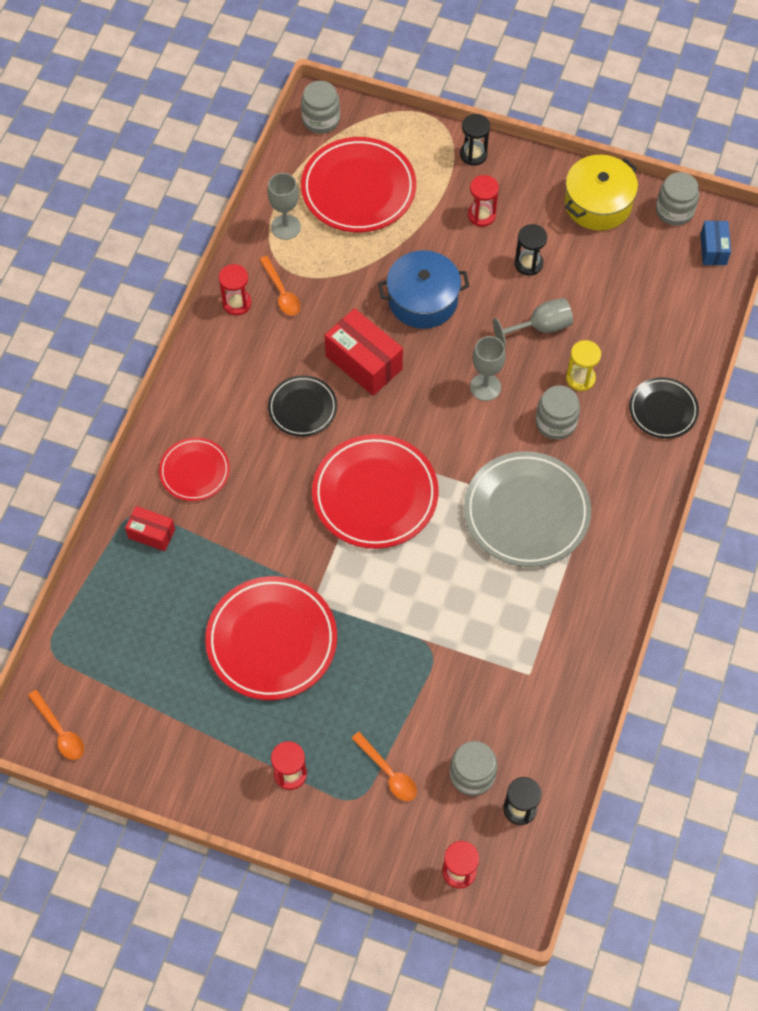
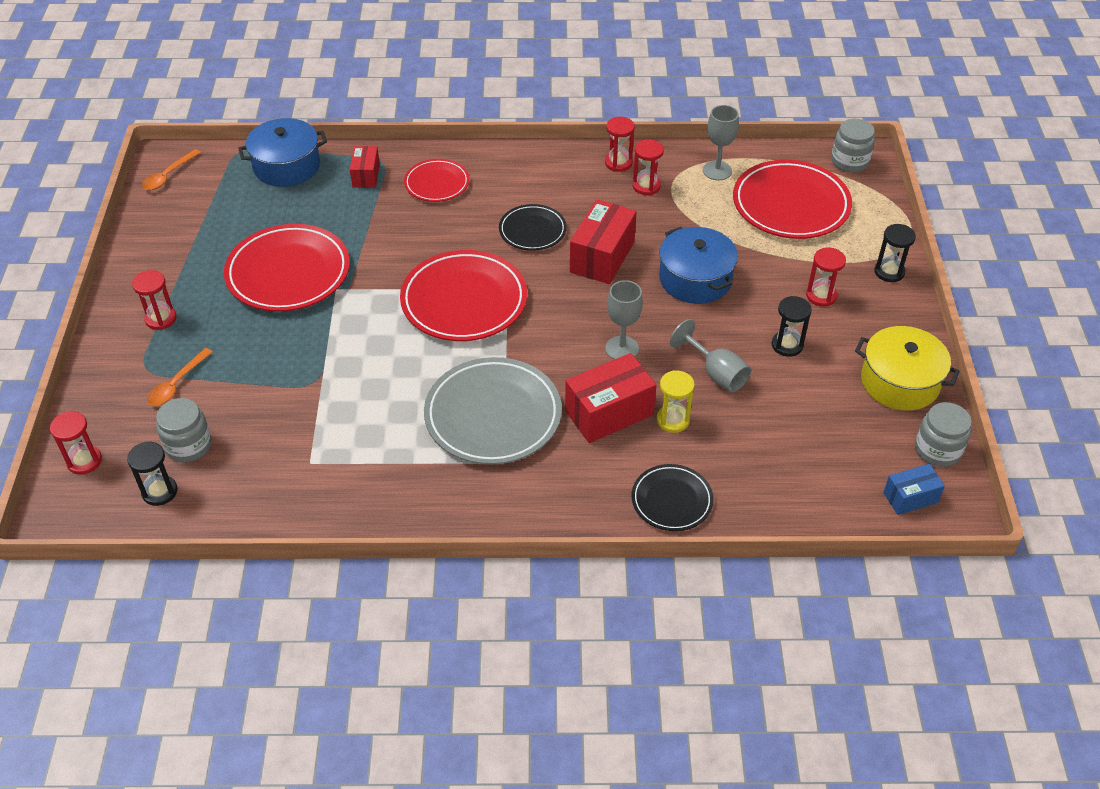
camera: 70 degrees right, 15 degrees down
(100, 607) = (287, 166): none -> blue pot
(281, 292) = (646, 186): orange spoon -> red hourglass
(556, 422) = (609, 413): grey jar -> red box

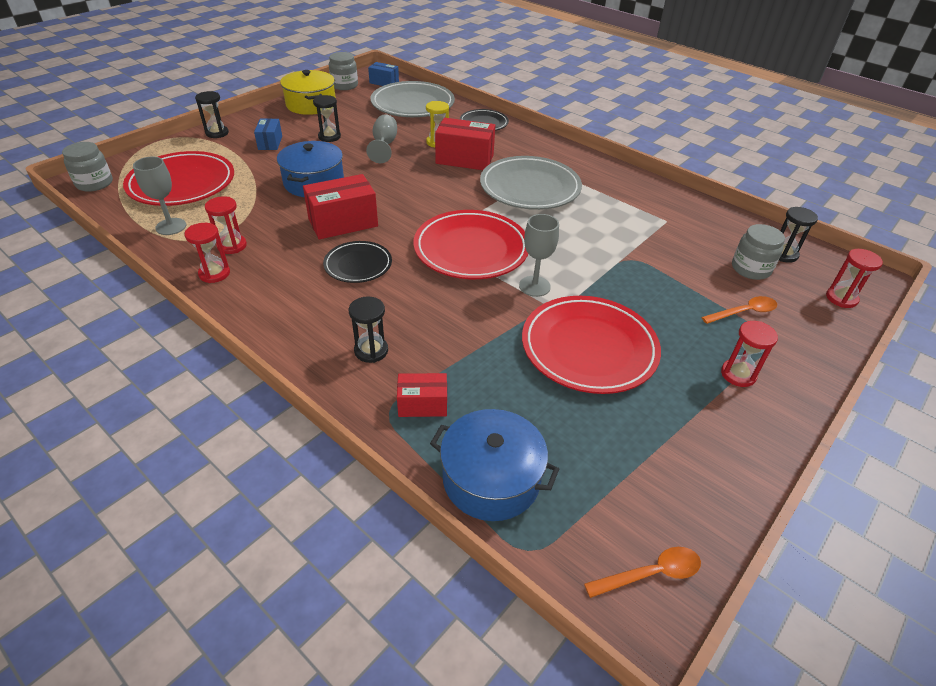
camera: 140 degrees left, 5 degrees down
(366, 175) = (422, 404): red box -> red box turned 45 degrees clockwise
(437, 183) = (371, 351): red plate -> black hourglass
(622, 348) = (413, 177): grey goblet -> grey goblet (534, 286)
(802, 474) = (412, 104): none -> grey plate
(821, 296) = (270, 143): red hourglass -> blue box

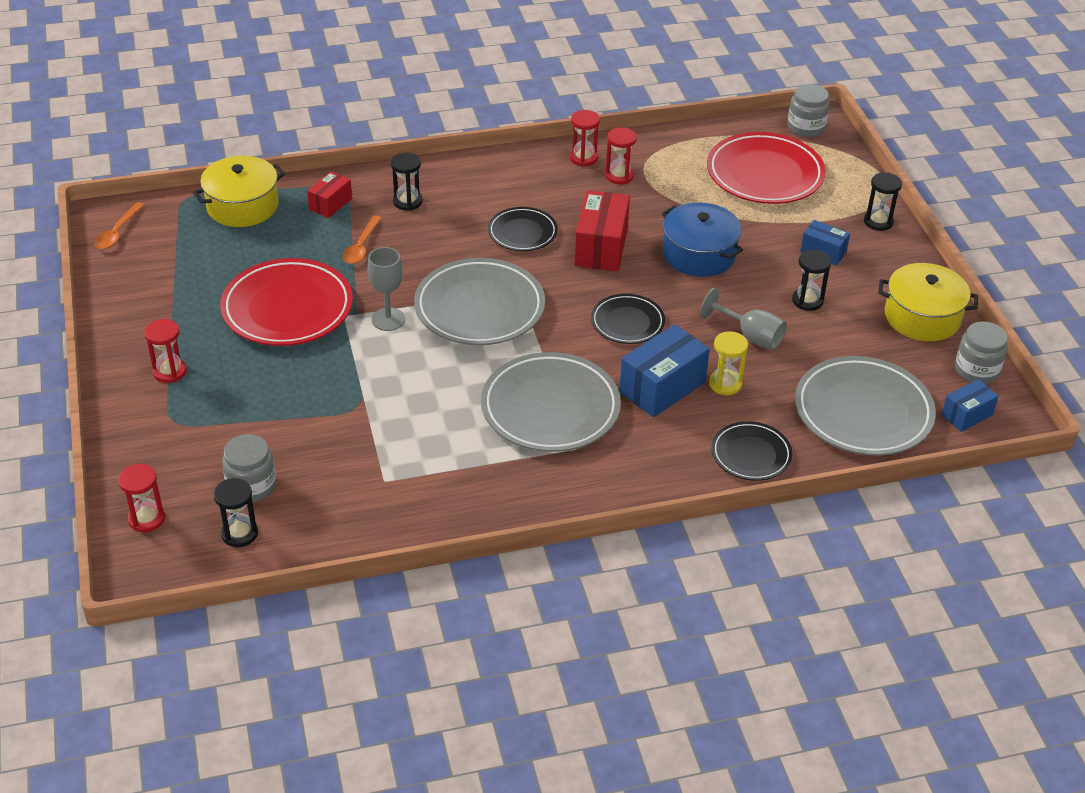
camera: 125 degrees right, 0 degrees up
(171, 226) = (683, 152): grey goblet -> none
(418, 187) = (627, 322): none -> black plate
(464, 159) = (662, 387): red box -> blue box
(471, 249) = (479, 307): red plate -> grey plate
(491, 479) = (242, 206): blue pot -> yellow pot
(744, 312) = (214, 430): orange spoon -> orange spoon (361, 246)

